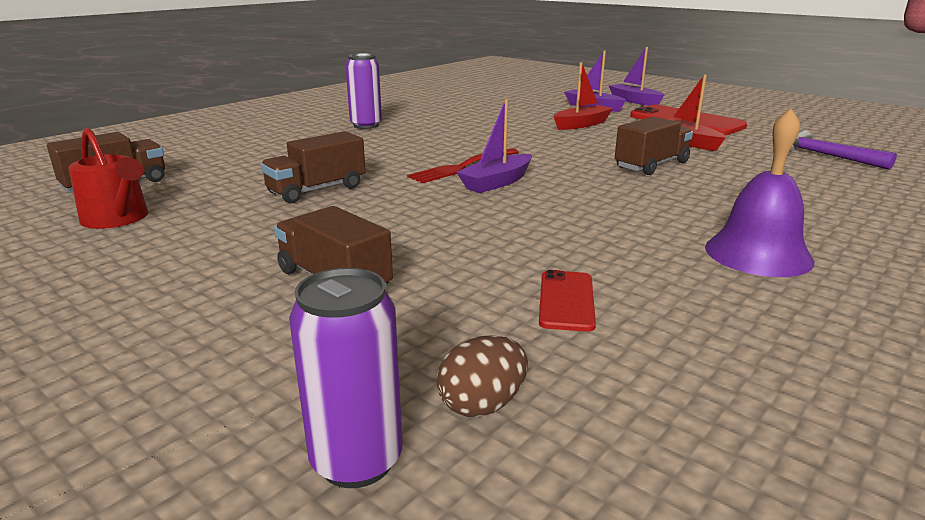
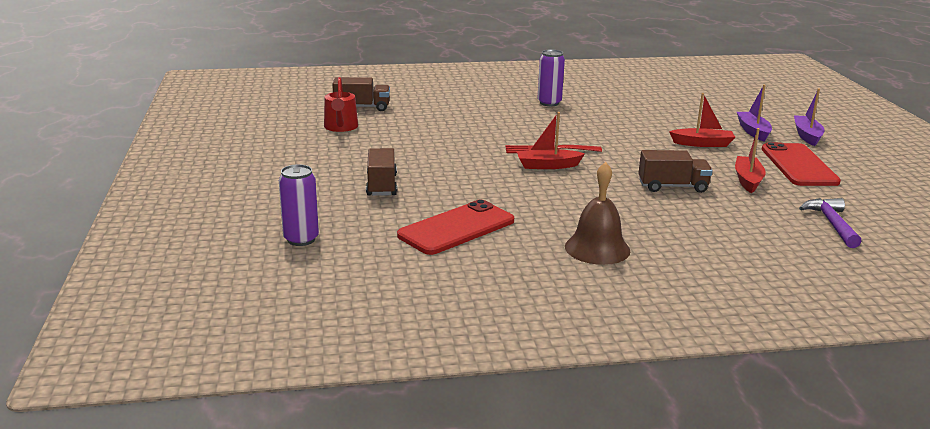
camera: 40 degrees right, 0 degrees up
(317, 190) = (446, 139): brown truck -> none
(482, 404) = (359, 243): brown egg -> none
(497, 182) = (547, 166): purple boat -> red boat
(566, 301) = (456, 228): red phone -> red phone, size x1.96
(758, 254) = (597, 248): purple bell -> brown bell

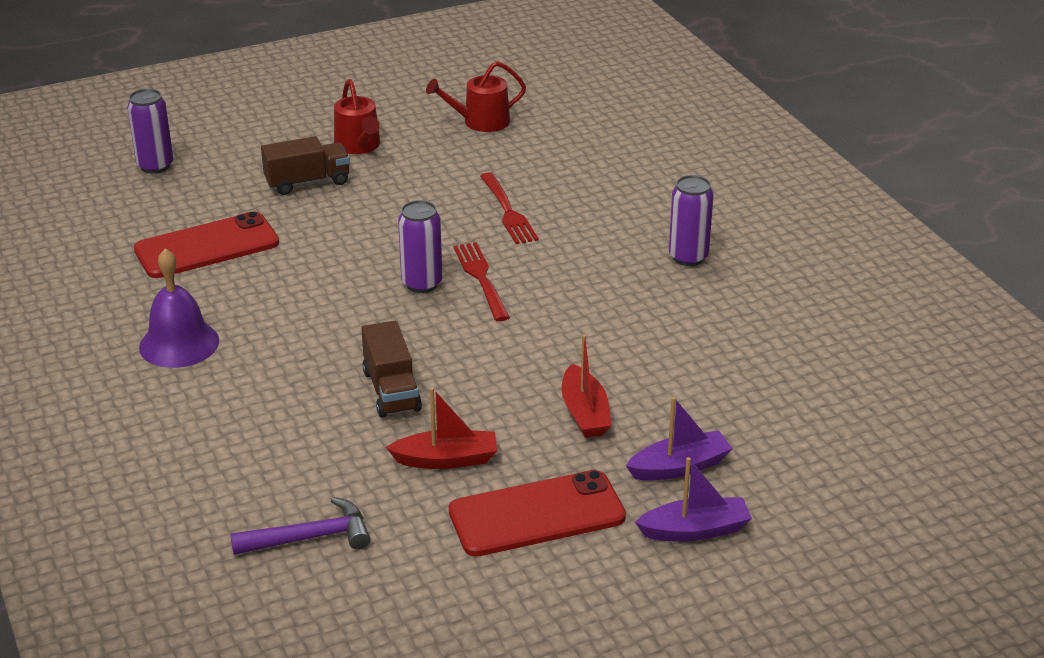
camera: 75 degrees right, 10 degrees up
(339, 164) = (359, 145): none -> red watering can
(362, 107) = (564, 120): brown truck -> none
(456, 228) = (207, 246): red phone -> red phone turned 60 degrees counterclockwise
(469, 134) = (508, 211): none -> red fork
(547, 166) = (422, 284): red boat -> purple can
(597, 248) = (179, 343): brown bell -> purple bell

